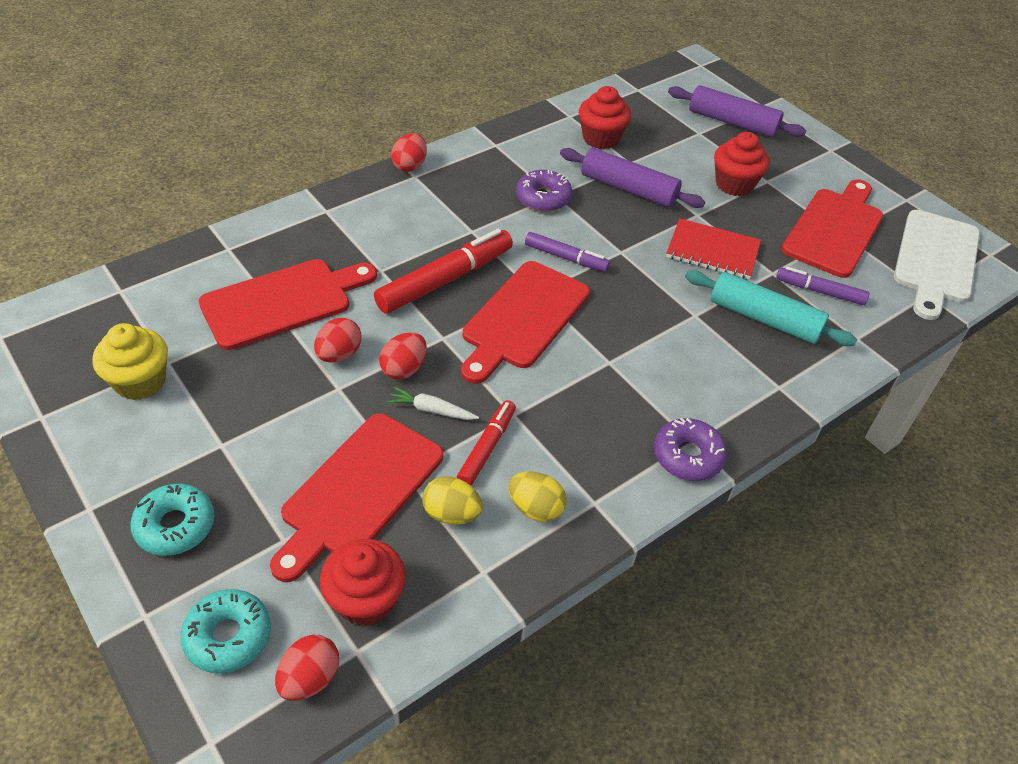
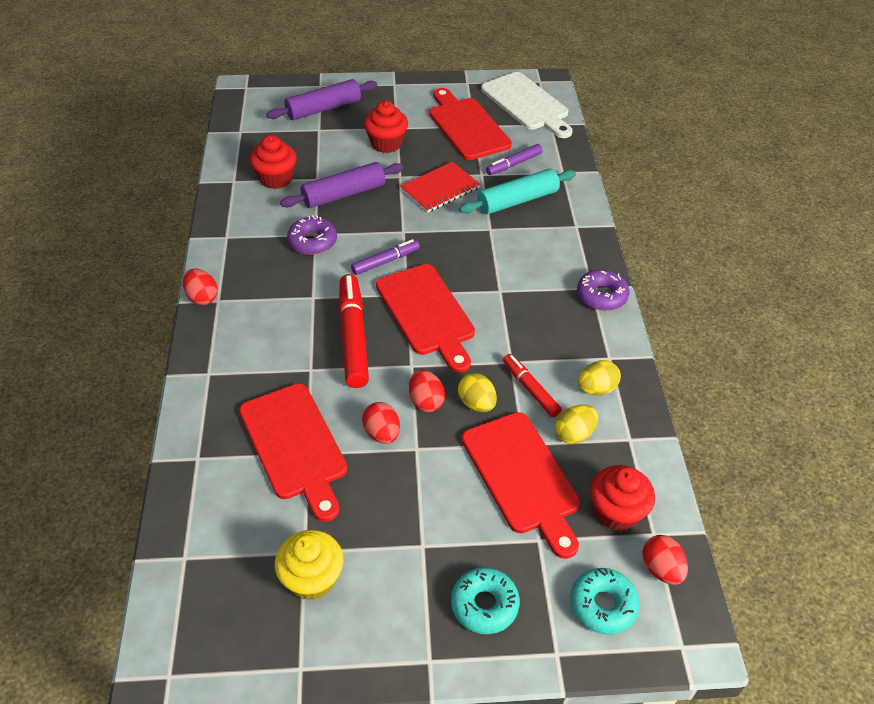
camera: 55 degrees left, 0 degrees up
(283, 302) = (295, 445): red cutting board -> red cutting board turned 150 degrees clockwise
(431, 410) = (476, 403): white carrot -> yellow egg

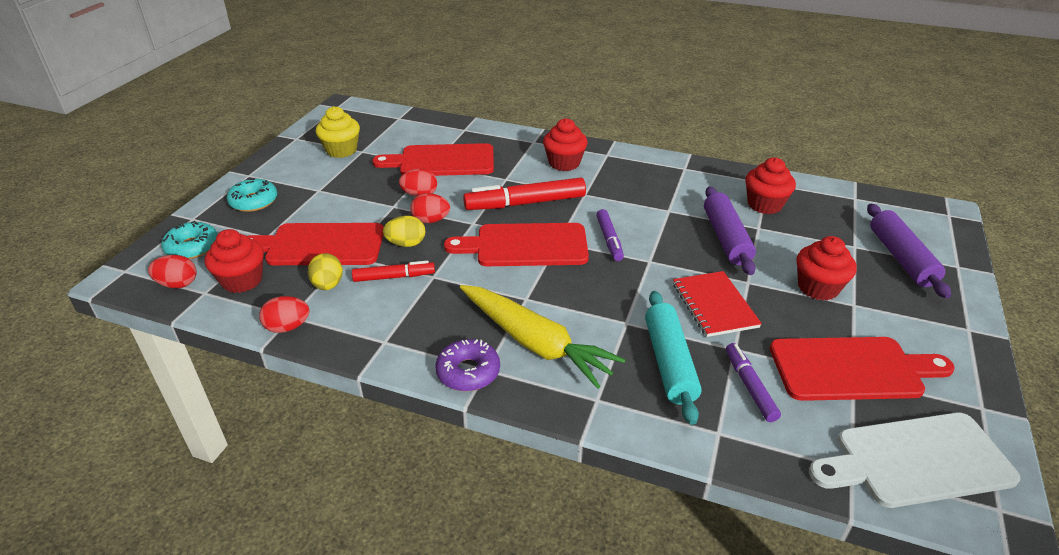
camera: 115 degrees right, 10 degrees down
(202, 297) = (614, 149): red egg -> red egg (288, 327)
(253, 330) = (564, 163): none -> red cupcake
(312, 241) = (658, 207): purple donut -> none
(353, 336) = (525, 203): red marker -> red marker turned 150 degrees clockwise
(546, 270) = (535, 343): none -> yellow carrot
(596, 389) = (358, 317): yellow egg -> none

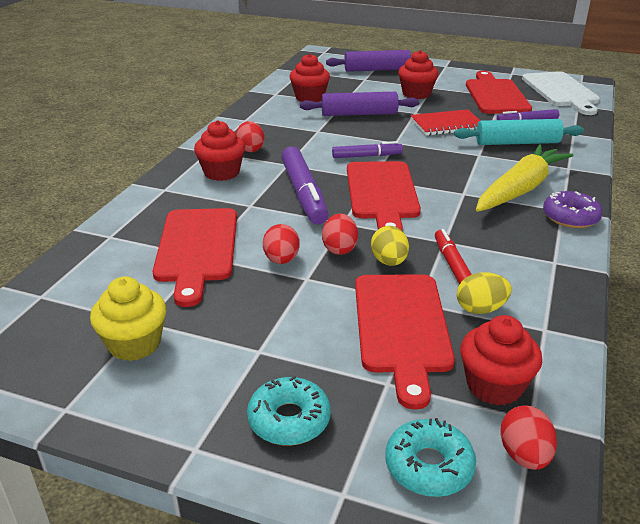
camera: 90 degrees left, 5 degrees down
(288, 327) = (564, 328): red egg -> red egg (250, 149)
(525, 203) = (303, 194): red marker -> purple marker

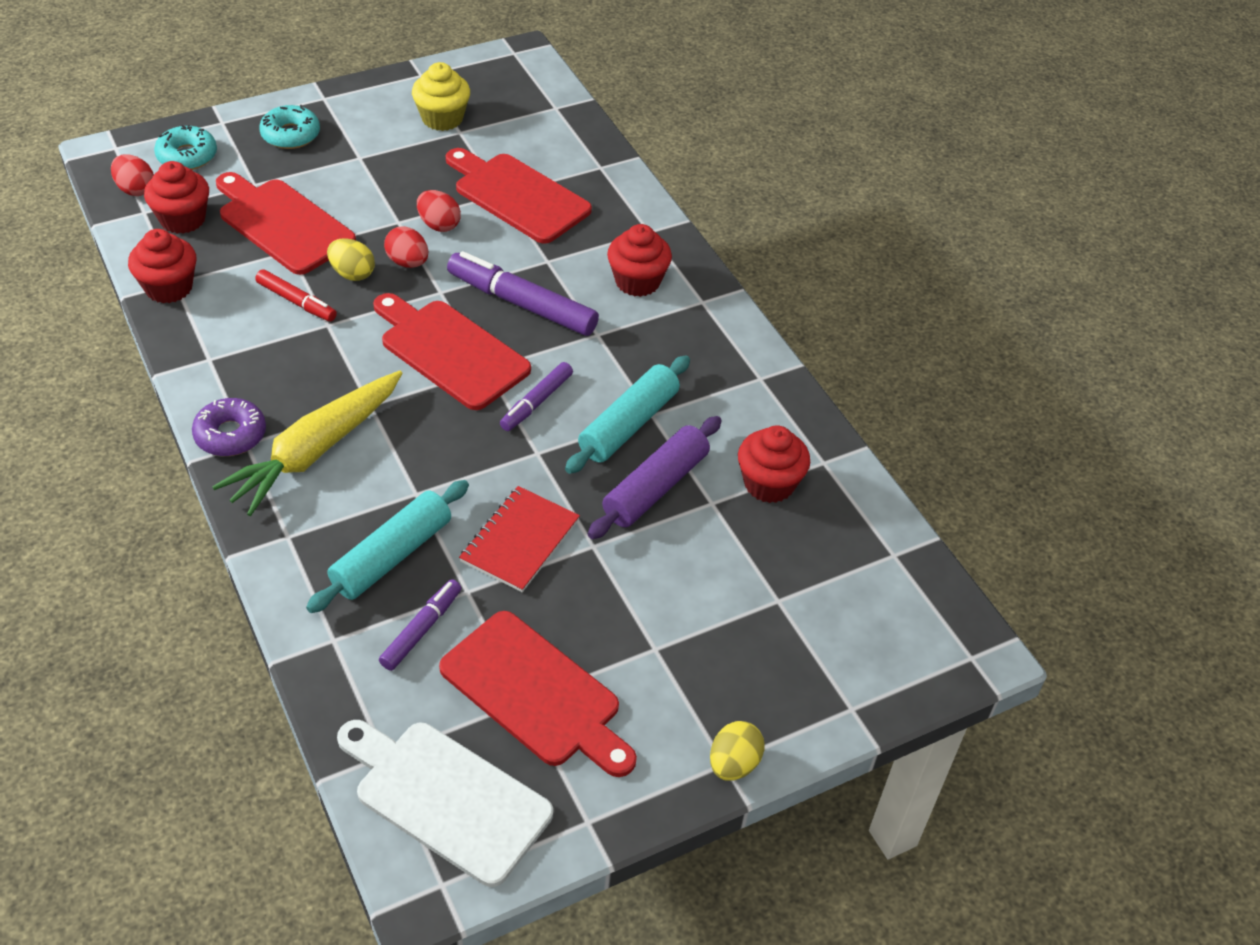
camera: 130 degrees right, 15 degrees up
(250, 149) = (668, 332): red egg -> none
(335, 132) = (628, 424): none -> turquoise rolling pin
(377, 70) = (804, 650): purple rolling pin -> none
(416, 94) = (651, 605): red cupcake -> red cupcake (169, 288)
(480, 309) = (237, 272): yellow egg -> yellow egg (733, 764)
(520, 189) = (315, 451): yellow carrot -> yellow carrot turned 45 degrees clockwise

